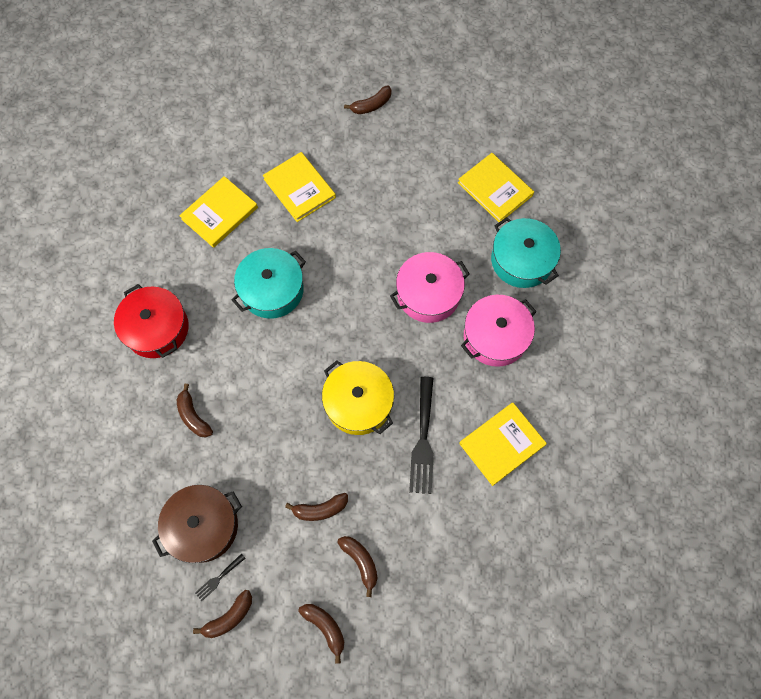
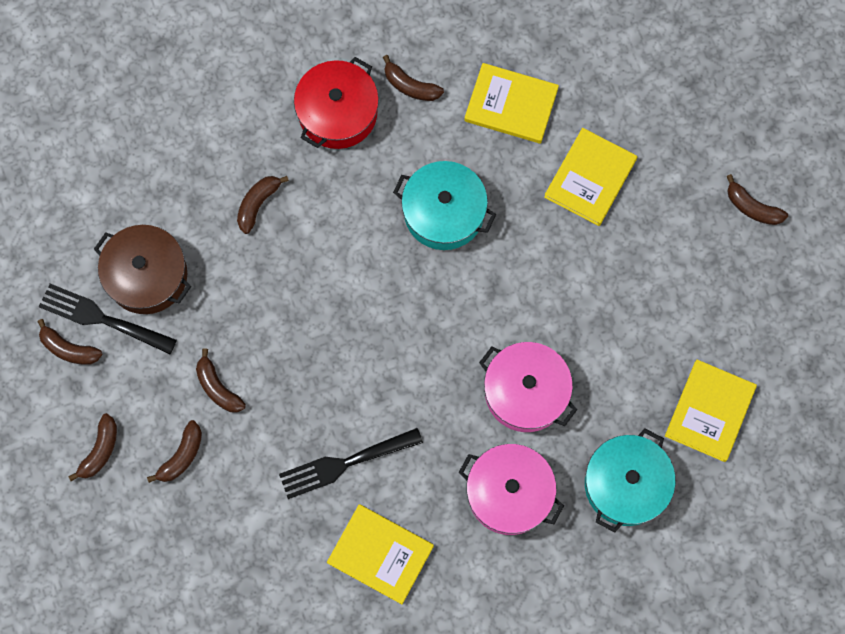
camera: 65 degrees right, 5 degrees up
(167, 271) = (410, 86): none -> brown banana
(218, 578) = (102, 318): black fork -> black fork, size x2.15
(358, 403) = (355, 373): yellow pot -> none

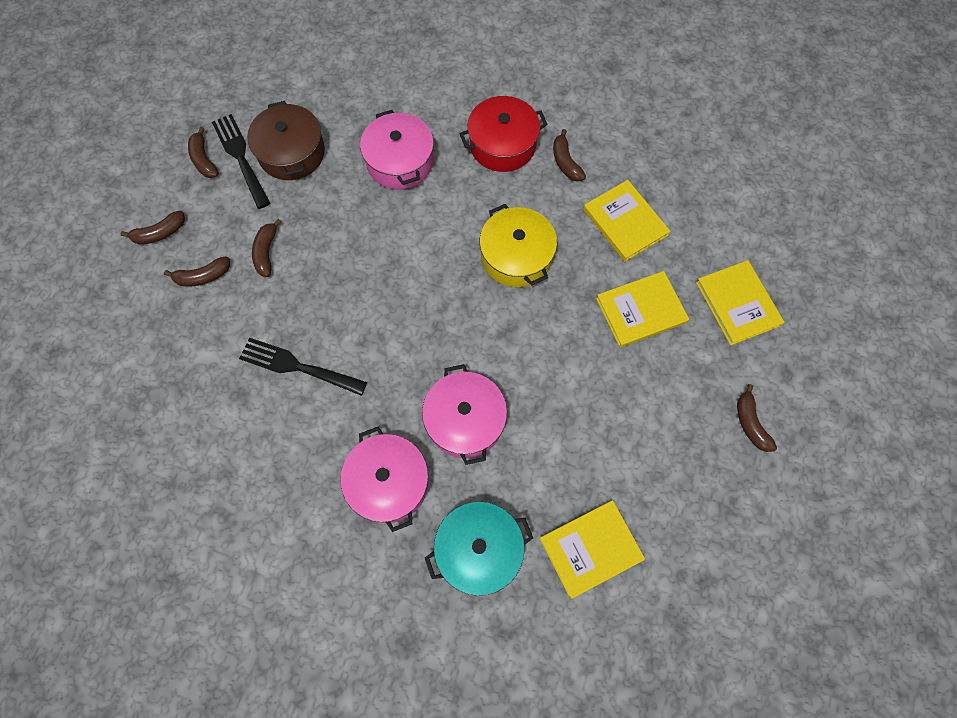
camera: 40 degrees right, 5 degrees down
(258, 204) = (400, 161): brown banana -> pink pot
(380, 554) = (262, 449): yellow book -> yellow book (737, 304)
(444, 212) = (516, 256): turquoise pot -> yellow pot

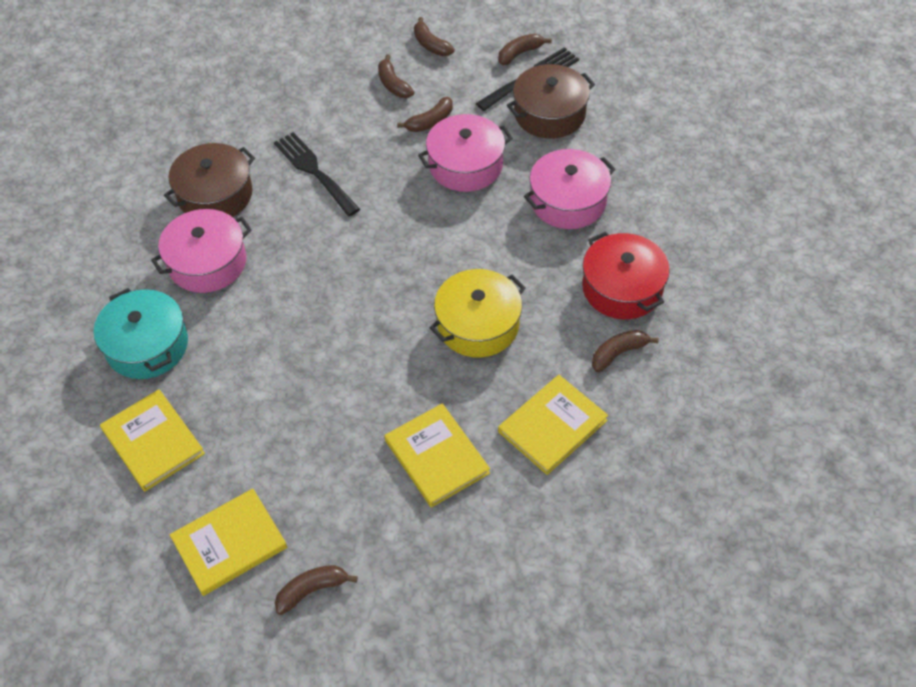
camera: 80 degrees right, 15 degrees down
(266, 252) = (430, 122): brown banana -> brown banana turned 150 degrees clockwise
(297, 366) = (314, 171): black fork -> black fork turned 45 degrees counterclockwise
(299, 467) = (215, 195): none -> brown pot
(465, 420) = (278, 311): pink pot -> pink pot (465, 165)
(737, 304) = (469, 564): yellow book -> yellow book (229, 543)

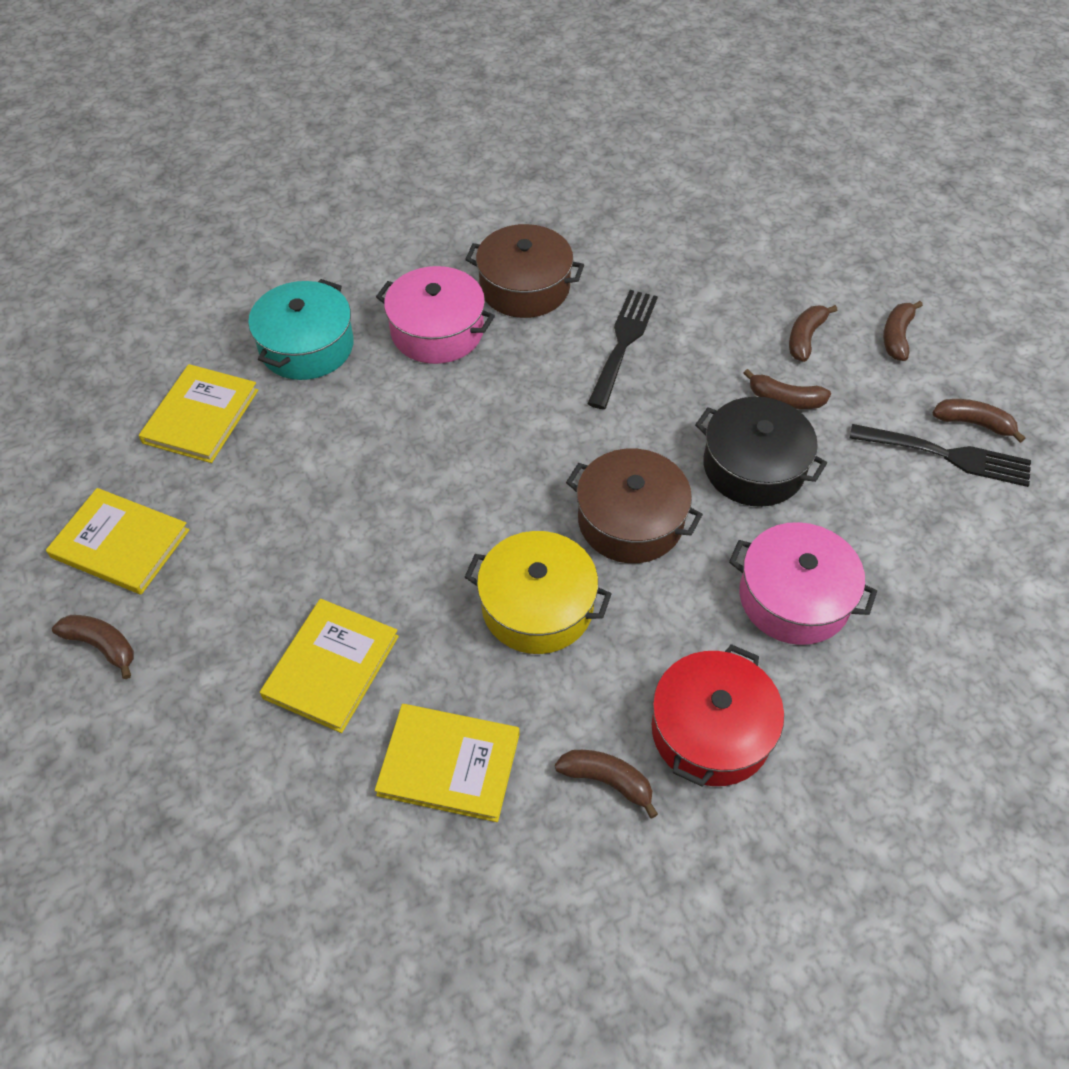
camera: 55 degrees right, 0 degrees up
(465, 165) = (753, 467): pink pot -> black pot
(549, 114) = (911, 504): brown pot -> brown pot (630, 521)

